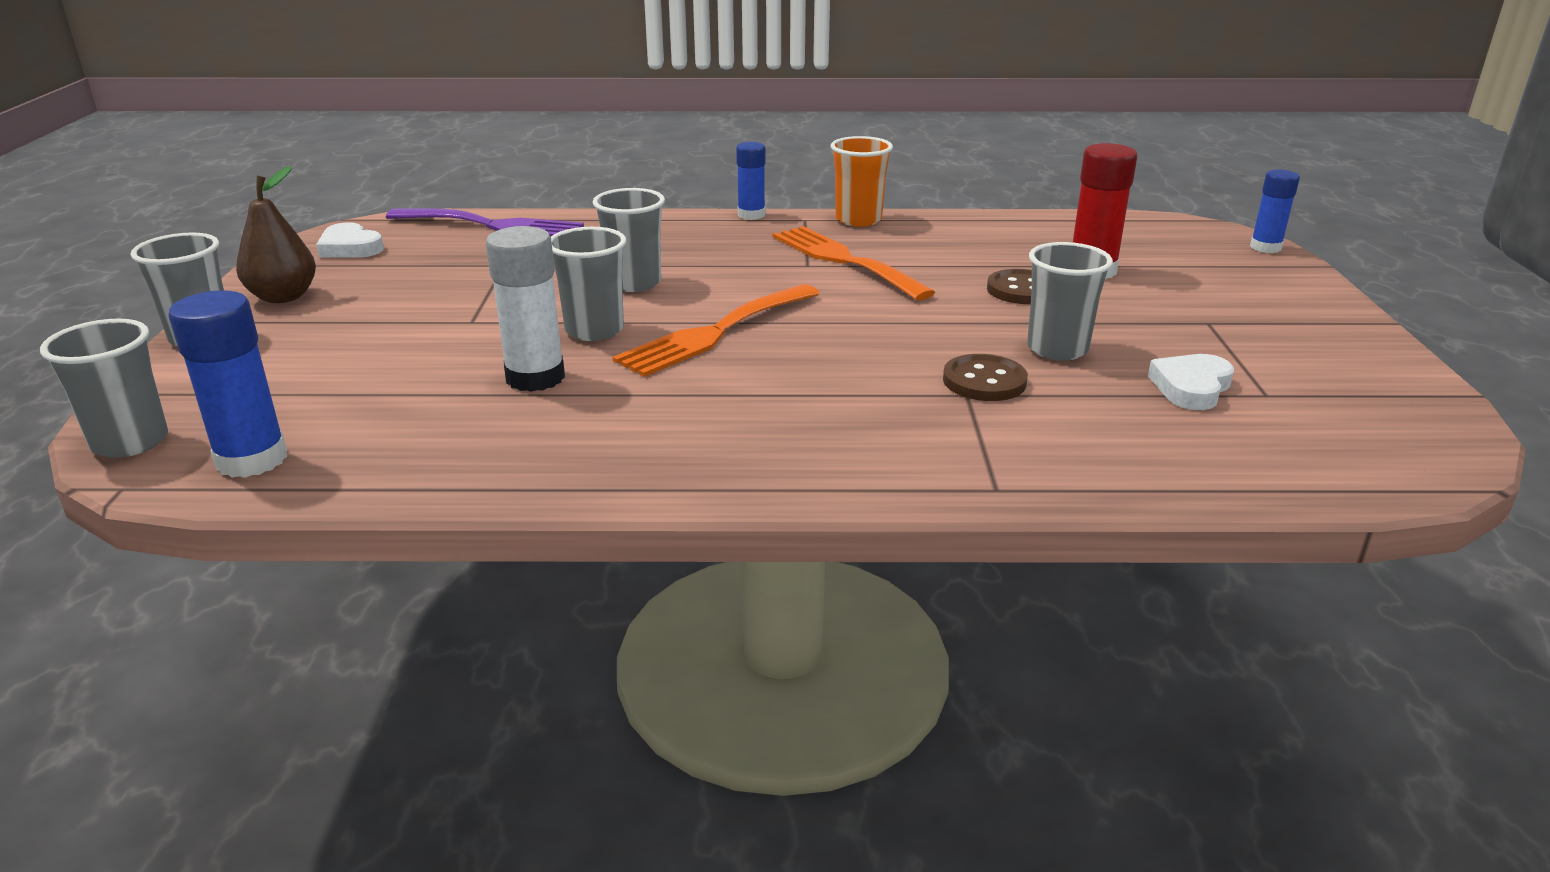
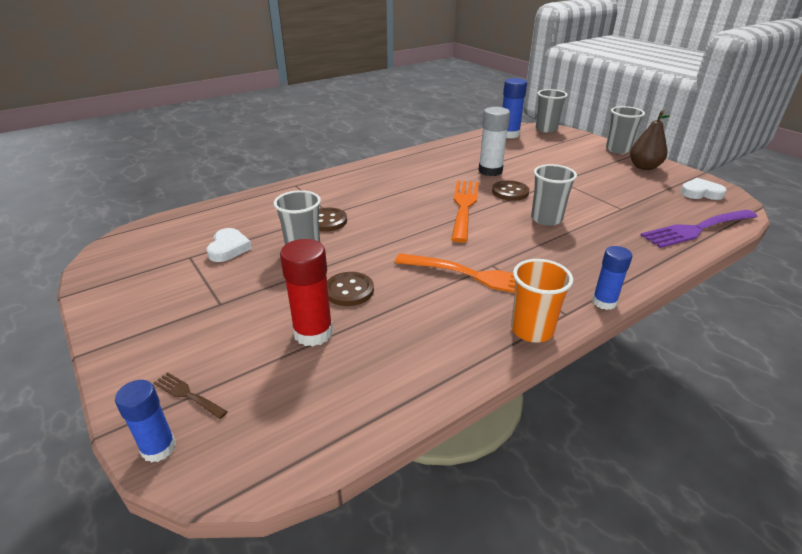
camera: 145 degrees right, 5 degrees up
(594, 330) = (510, 192): grey cup -> brown button
(1243, 266) = (187, 394): none -> brown fork

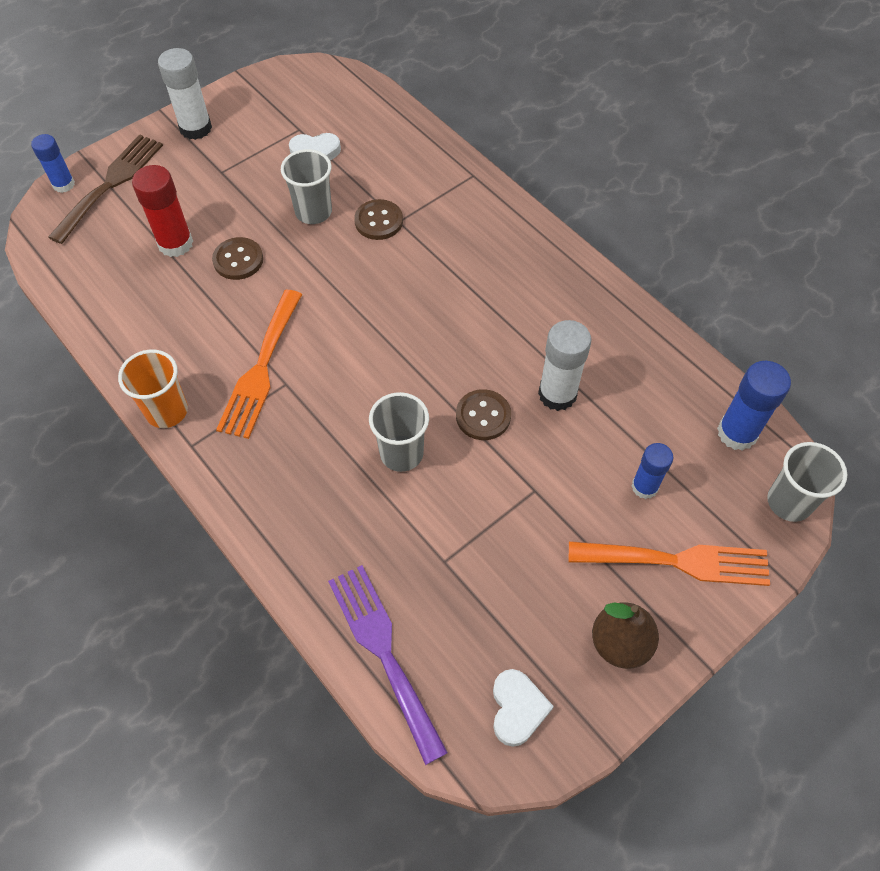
camera: 85 degrees right, 25 degrees up
(136, 324) = (195, 128): none -> white glue stick
(187, 394) = (111, 184): brown fork -> brown fork, size x2.21
(464, 206) = (430, 358): orange fork -> orange fork (678, 561)
(604, 302) = (209, 486): blue glue stick -> blue glue stick (644, 487)
(618, 149) = (703, 617): grey cup -> none

